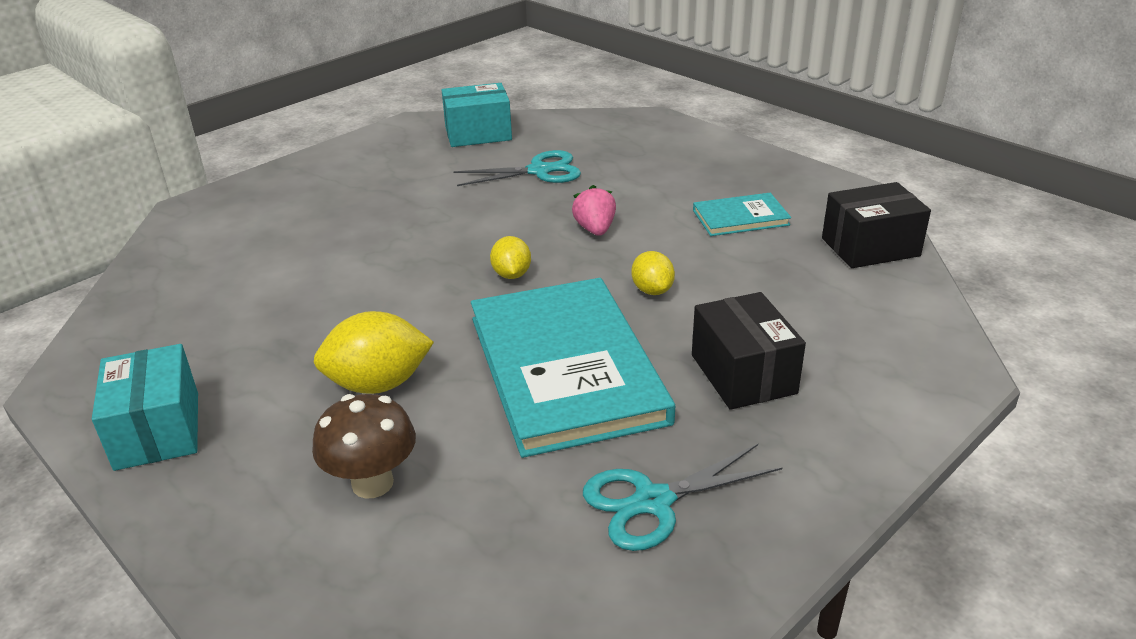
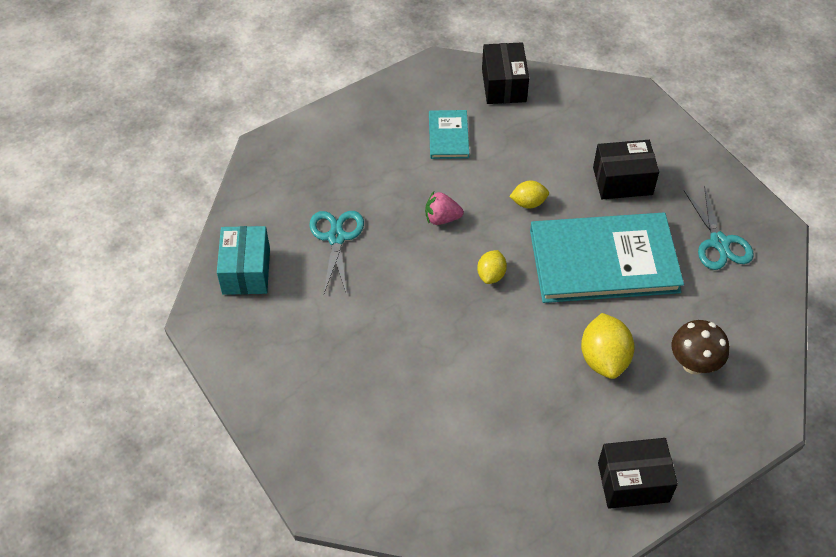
camera: 80 degrees left, 20 degrees up
(158, 430) = (633, 482): turquoise box -> black box
(511, 274) = (491, 275): yellow lemon -> yellow lemon turned 75 degrees counterclockwise

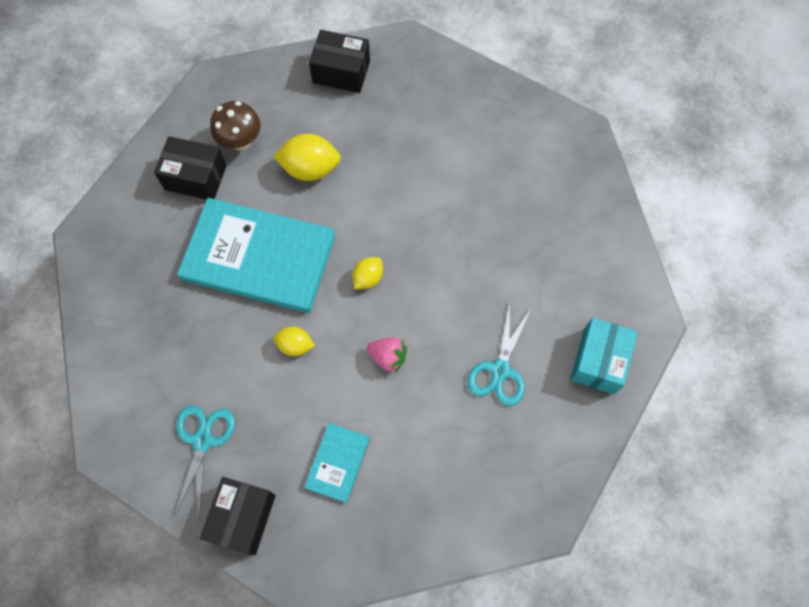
camera: 160 degrees left, 15 degrees up
(604, 359) = (310, 169): yellow lemon -> yellow lemon turned 75 degrees clockwise
(622, 181) = (190, 338): black box -> black box (195, 177)
(719, 242) = (144, 240): turquoise scissors -> turquoise scissors (202, 440)

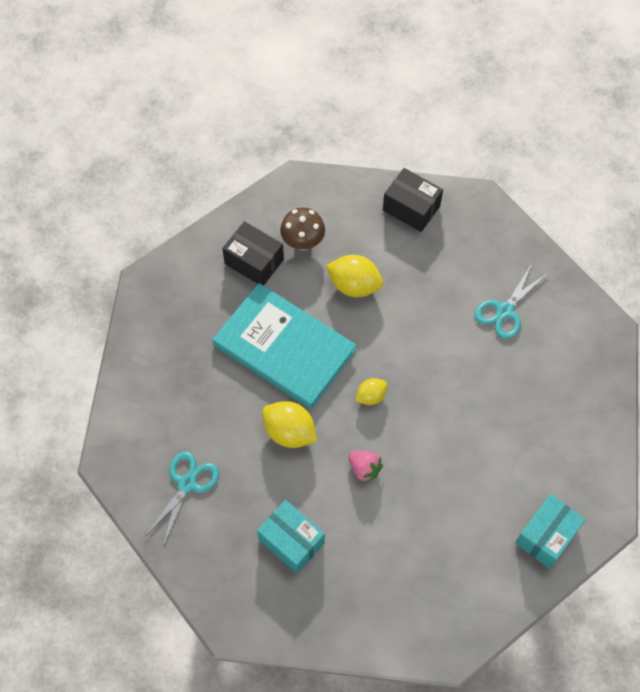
camera: 20 degrees right, 5 degrees down
(243, 518) = (199, 558): black box -> none
(295, 345) = (289, 432): yellow lemon -> yellow lemon, size x1.70
(338, 463) = (291, 541): turquoise book -> turquoise box
(500, 370) = (456, 513): turquoise scissors -> turquoise scissors (505, 311)

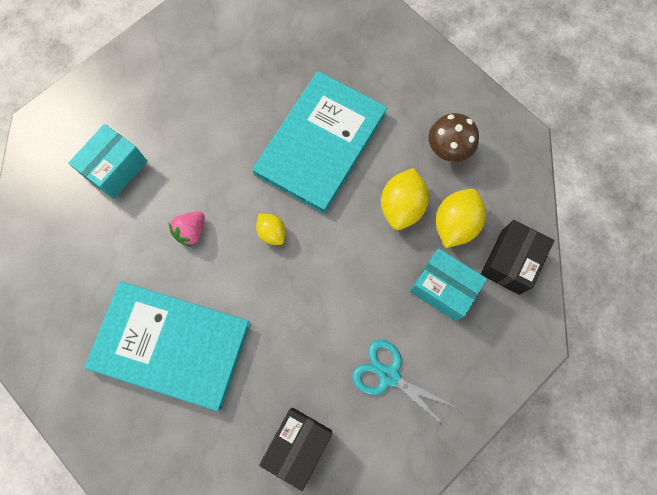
camera: 85 degrees right, 10 degrees up
(187, 484) = (172, 73): turquoise scissors -> none
(254, 261) = (417, 105): black box -> black box (298, 445)
(289, 432) = (228, 157): yellow lemon -> yellow lemon (455, 224)
(473, 489) = (171, 345): none -> turquoise book
(546, 536) = (118, 428): turquoise box -> turquoise box (443, 288)

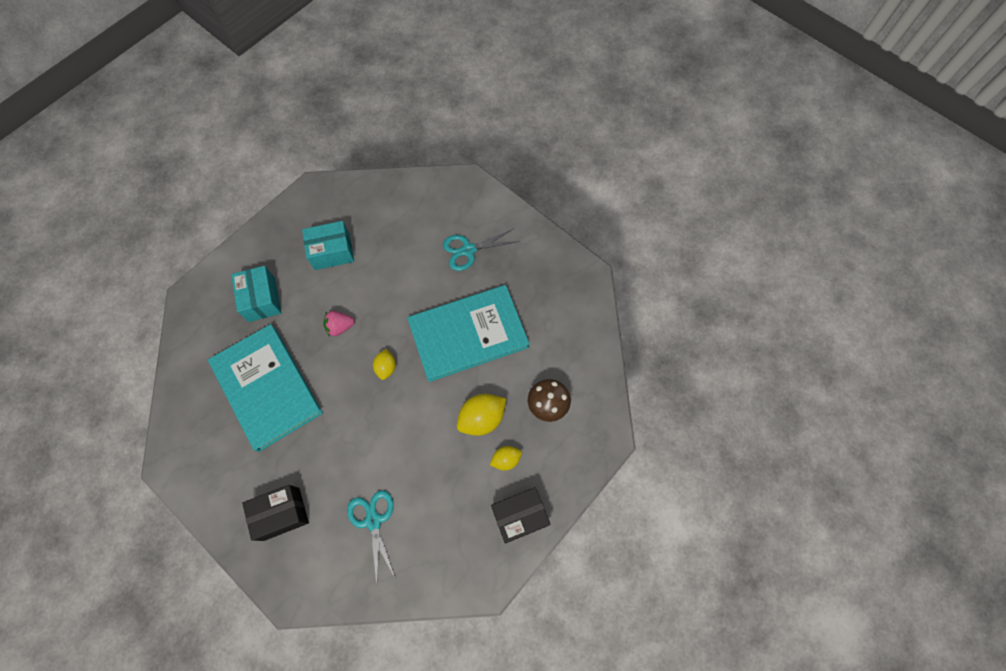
camera: 40 degrees right, 5 degrees down
(250, 69) = (468, 250): none -> turquoise scissors
(443, 288) = (459, 495): turquoise box -> turquoise box (262, 299)
(455, 224) = (506, 459): yellow lemon -> yellow lemon, size x0.59

